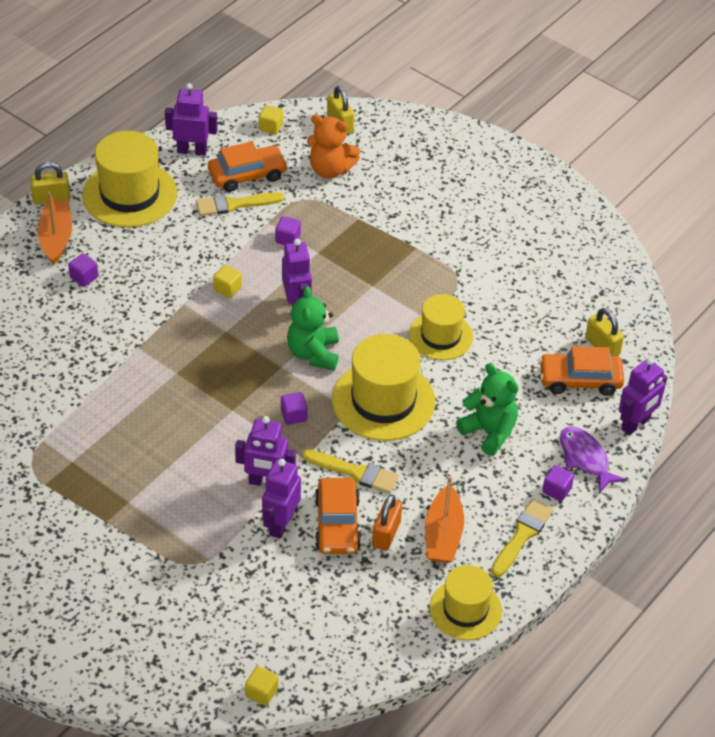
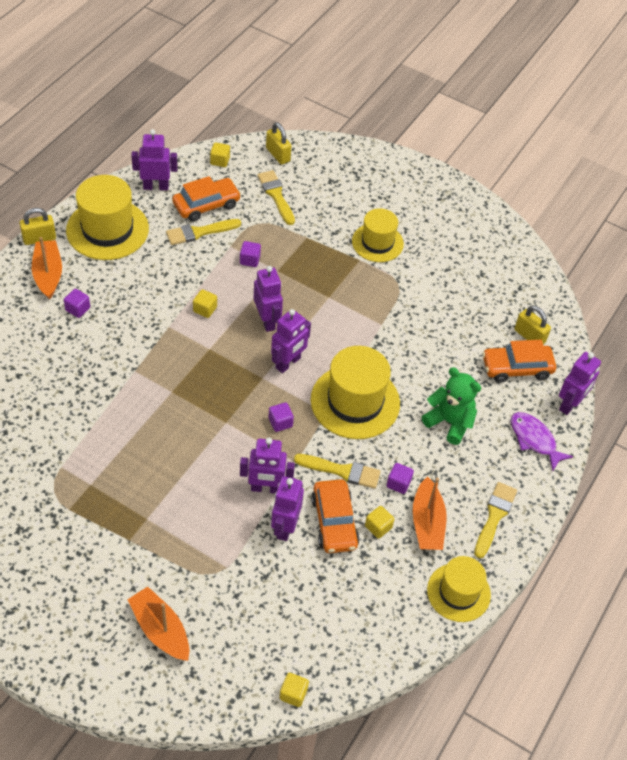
camera: 10 degrees left, 5 degrees up
(127, 614) = (160, 630): none -> orange boat
(313, 353) = (288, 363): green teddy bear -> purple robot
(330, 169) = (276, 195): orange teddy bear -> yellow brush
(386, 534) = (378, 527): orange padlock -> yellow cube
(440, 336) = (393, 338): yellow hat -> yellow hat (377, 242)
(556, 490) = (516, 471): purple cube -> purple cube (398, 483)

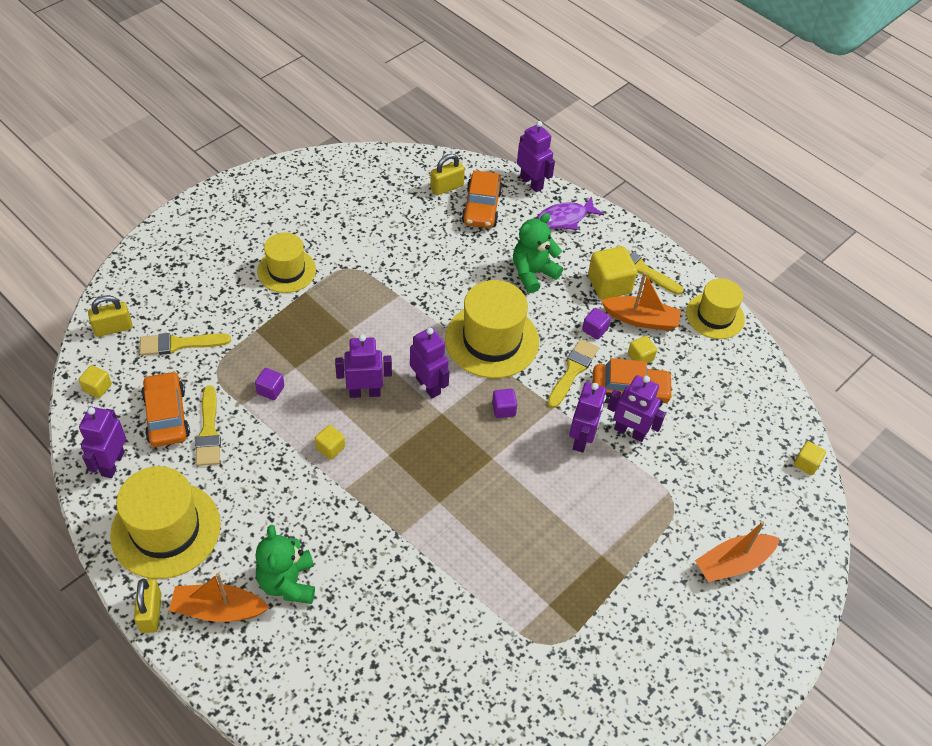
camera: 75 degrees left, 0 degrees up
(78, 309) = (288, 582): purple cube -> green teddy bear
(461, 489) = (609, 285): none -> yellow cube

